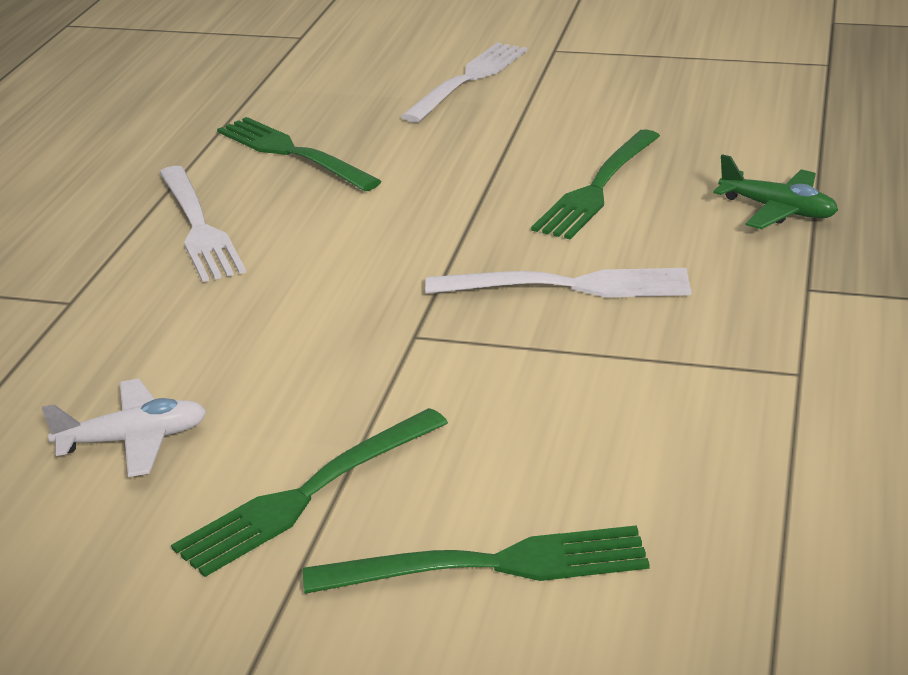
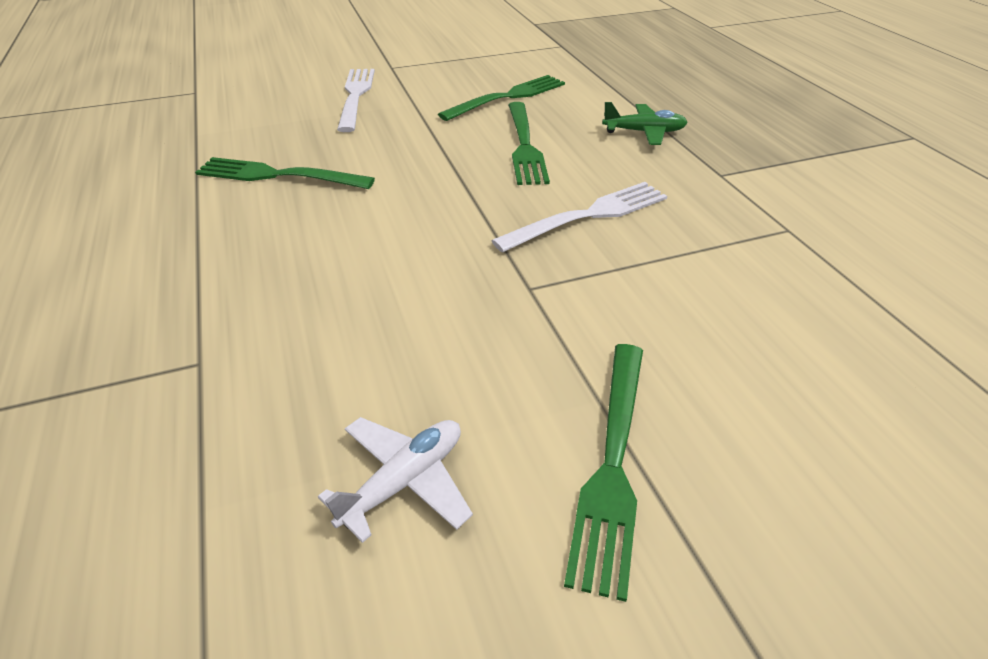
camera: 35 degrees left, 10 degrees up
(199, 227) = (258, 255): white fork -> none
(490, 565) = (813, 461): green fork -> green fork (507, 97)

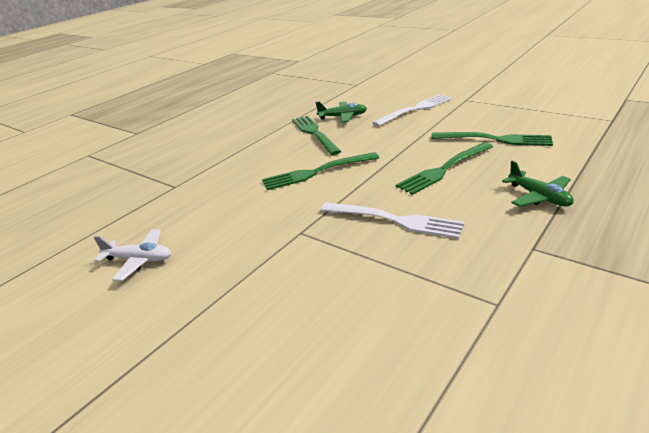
camera: 60 degrees right, 10 degrees down
(273, 139) = (342, 117): none -> green plane
(612, 463) = (184, 312): green fork -> green fork (317, 172)

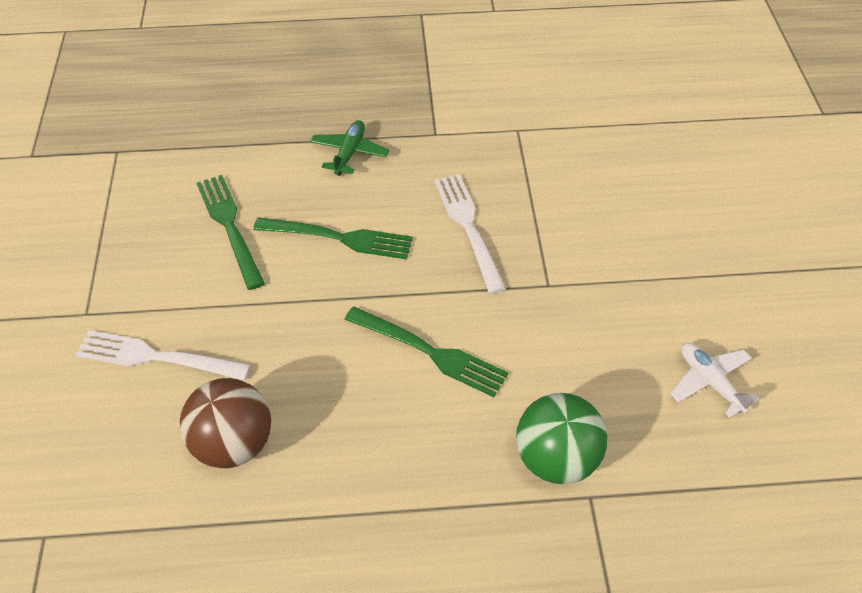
camera: 135 degrees left, 20 degrees up
(204, 185) = (556, 458): none -> green ball
(314, 133) = (320, 439): green fork -> none
(342, 117) = (233, 444): green plane -> brown ball

